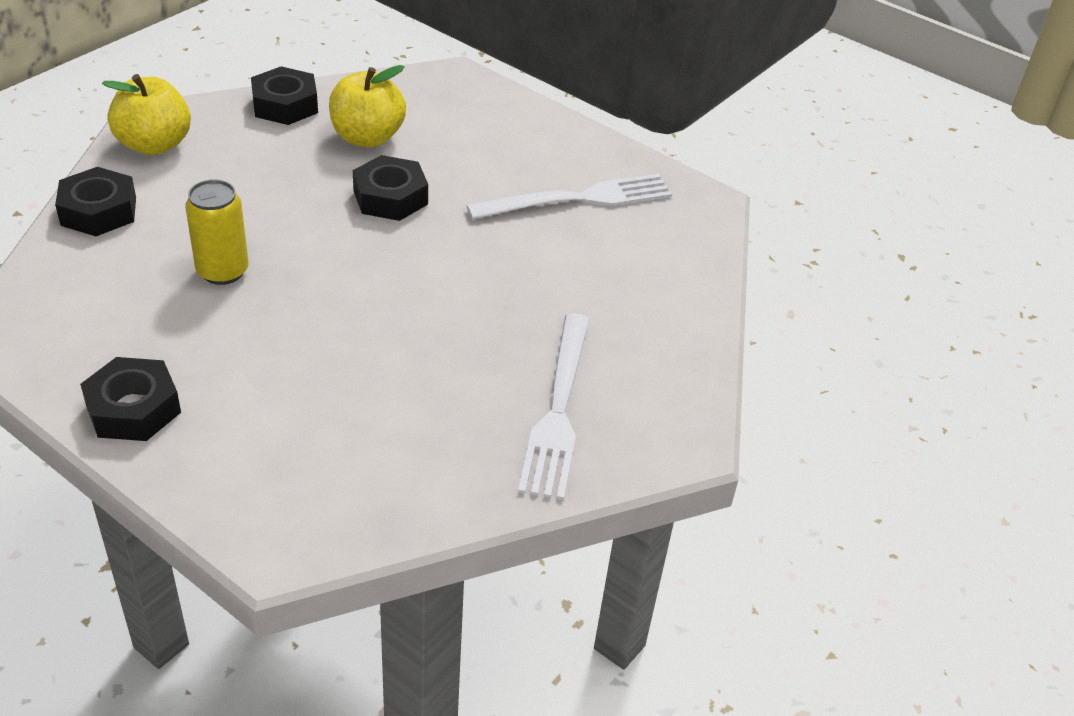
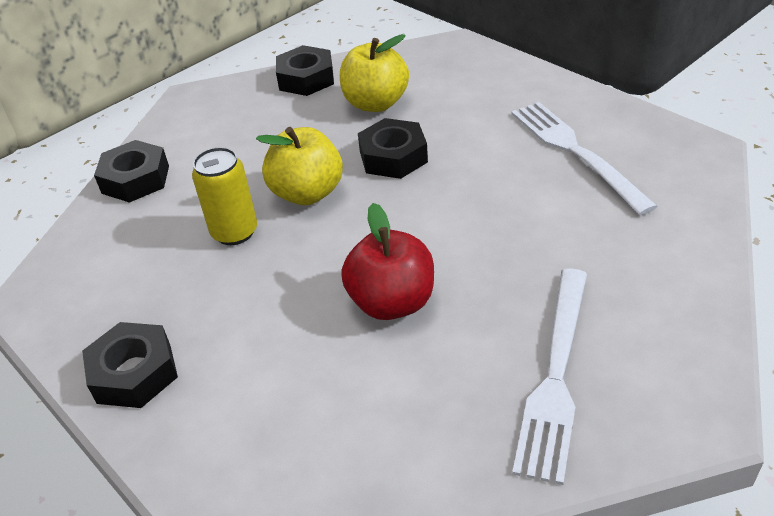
camera: 15 degrees right, 0 degrees up
(154, 145) = (191, 119): yellow apple -> yellow apple (307, 193)
(397, 343) = (392, 302): none -> red apple
(580, 199) = (574, 151): white fork -> white fork turned 105 degrees counterclockwise

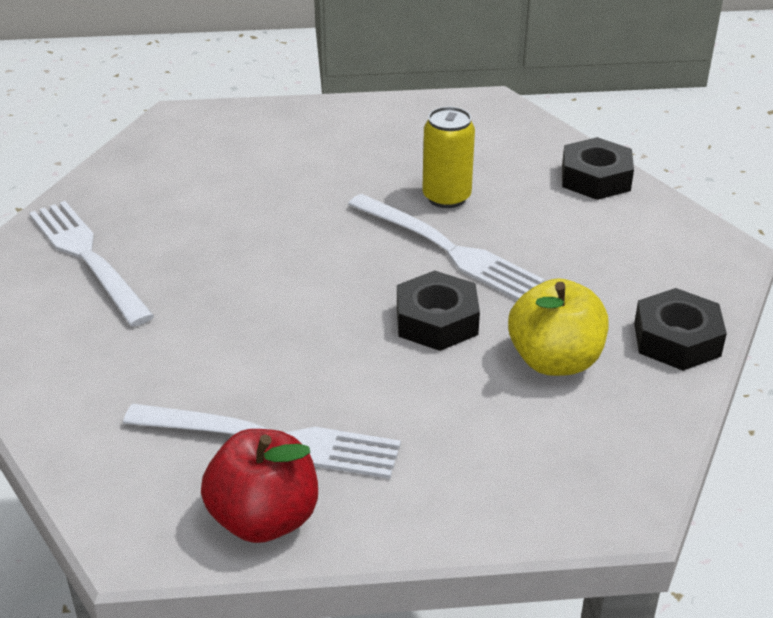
camera: 125 degrees right, 5 degrees down
(134, 373) = (354, 117): black nut -> none
(307, 193) = (449, 250): yellow apple -> white fork
(392, 302) = (258, 229): red apple -> red apple (264, 519)

